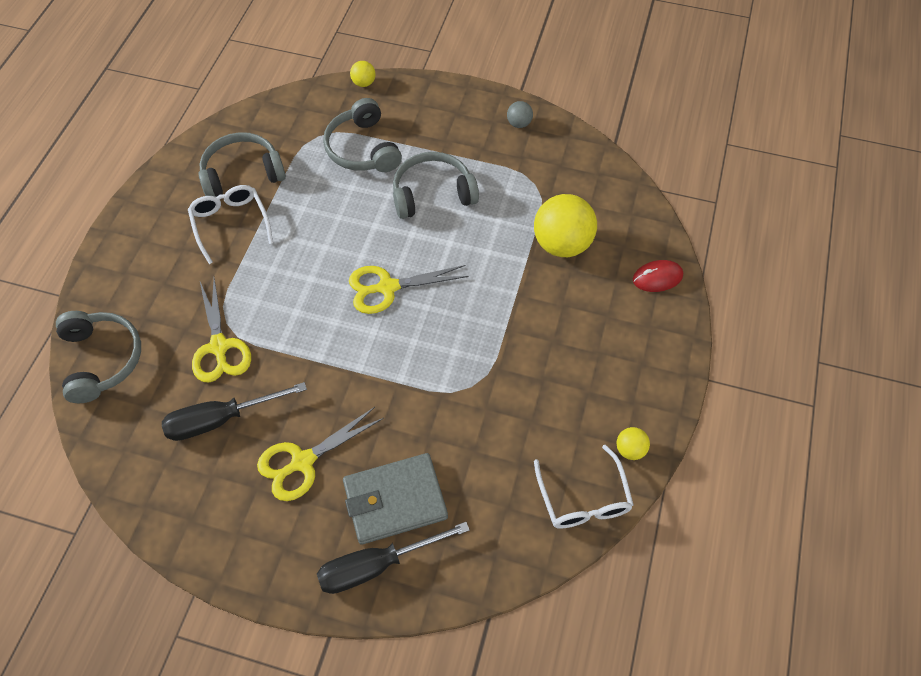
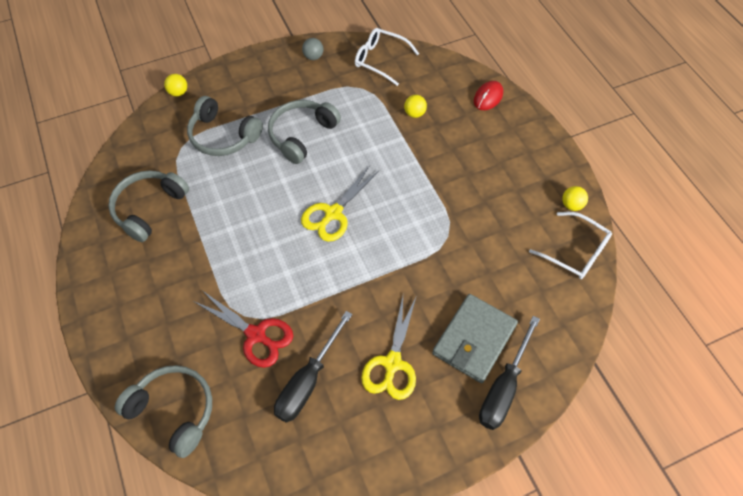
camera: 40 degrees left, 0 degrees up
(219, 347) = (256, 335): yellow scissors -> red scissors
(230, 224) = (176, 248): white glasses -> white glasses (381, 60)
(562, 244) = (414, 113): yellow ball -> yellow ball, size x0.46

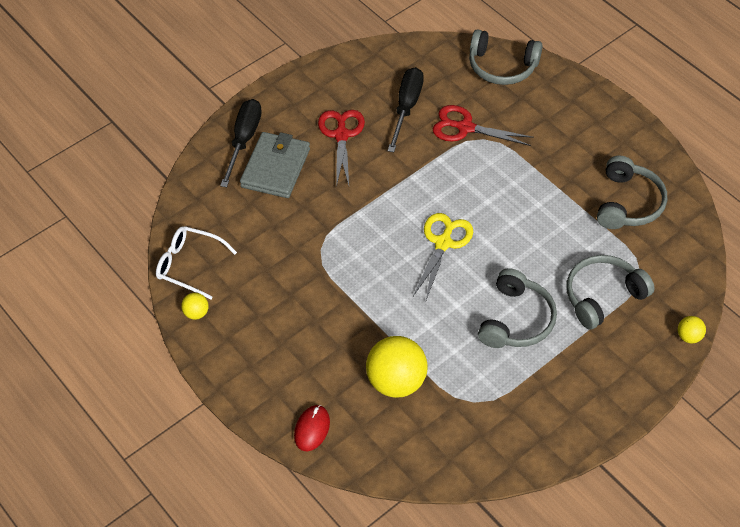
camera: 165 degrees right, 5 degrees down
(223, 136) = (603, 296): grey headphones -> grey headphones turned 45 degrees counterclockwise
(313, 57) = (555, 433): grey ball -> none
(381, 60) = (465, 451): white glasses -> none
(392, 363) = (341, 135): yellow scissors -> red scissors
(414, 113) = (396, 381): yellow ball -> yellow ball, size x2.17

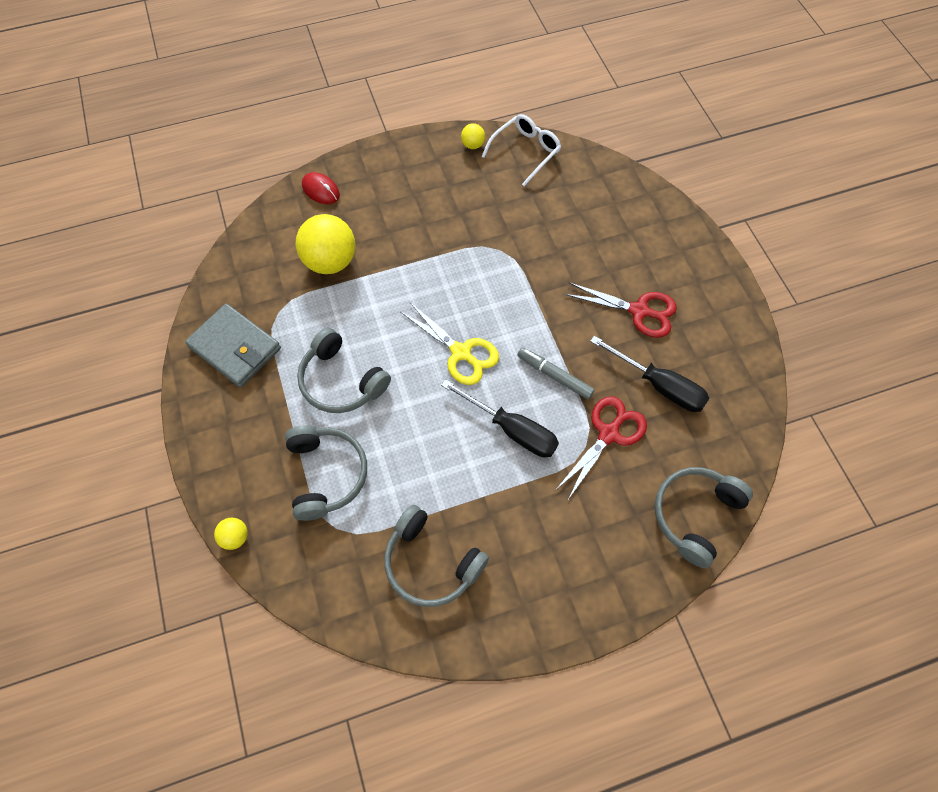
camera: 110 degrees right, 10 degrees up
(244, 140) = (661, 227): black screwdriver -> black screwdriver (511, 429)
(275, 168) = (614, 243): grey wallet -> grey wallet (235, 348)
(432, 174) = (554, 376): none -> grey marker

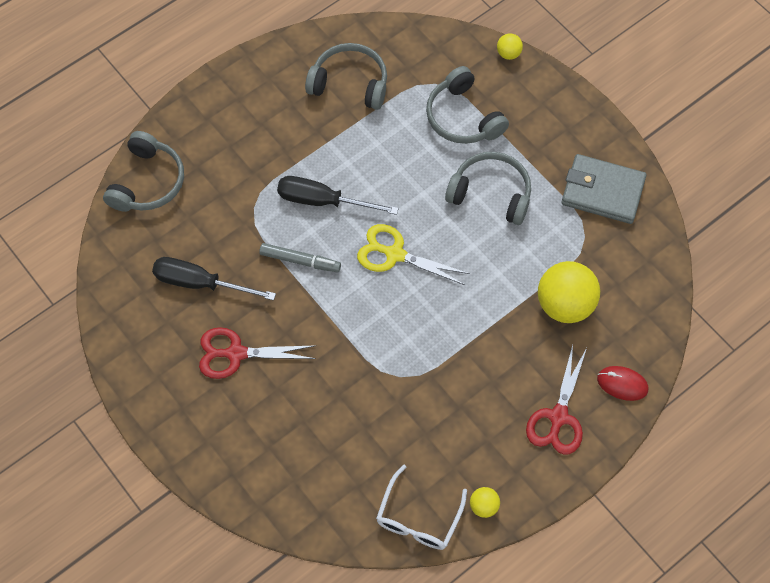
camera: 160 degrees right, 0 degrees up
(608, 434) = (236, 224): red scissors -> red scissors (558, 417)

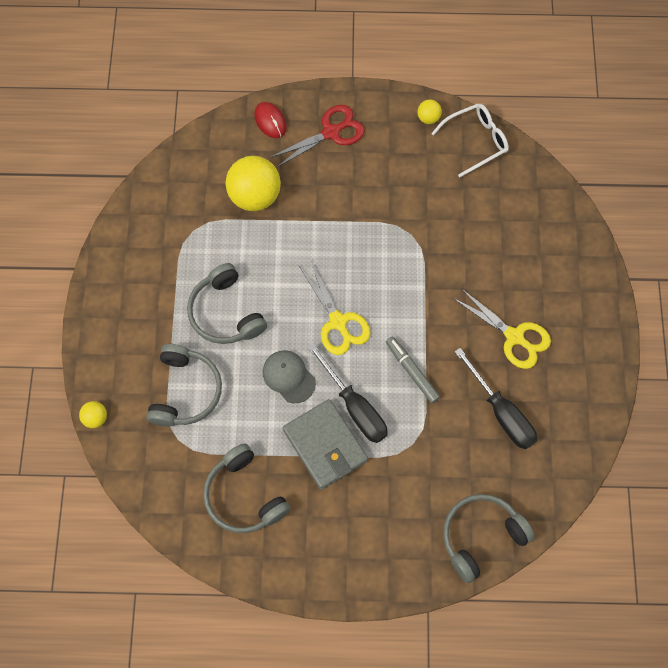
camera: 140 degrees left, 5 degrees up
(236, 353) = (514, 337): red scissors -> yellow scissors
(395, 184) = (288, 377): none -> grey cap
(602, 191) = (146, 251): grey wallet -> grey wallet (325, 445)

